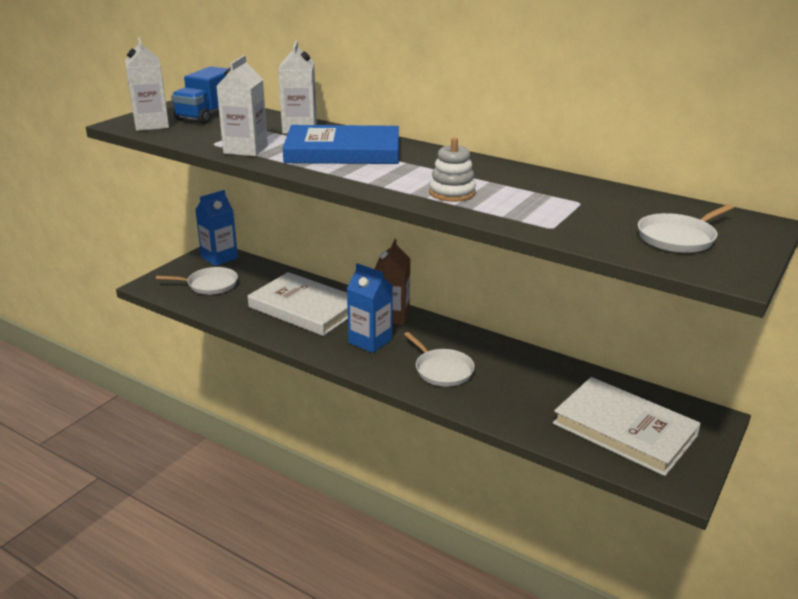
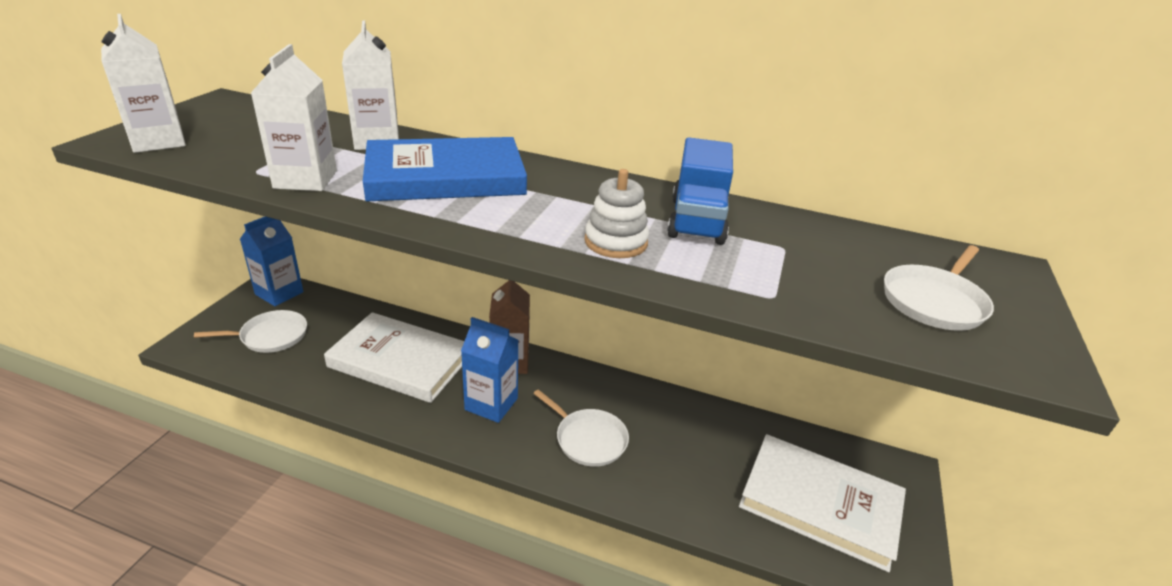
camera: 15 degrees left, 5 degrees up
(206, 115) = (241, 123): blue truck -> blue truck (697, 221)

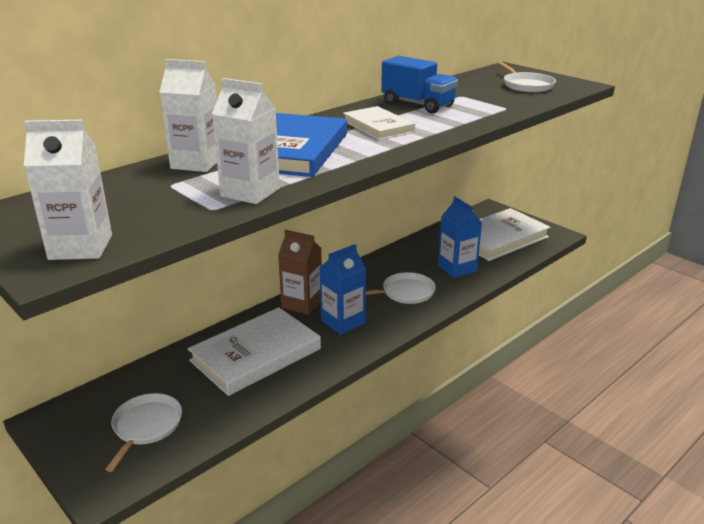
camera: 60 degrees left, 5 degrees down
(279, 293) = (70, 414): blue carton -> blue carton (457, 268)
(573, 209) = (378, 127): none -> white book
(616, 242) = (428, 125): white stacking toy -> none

